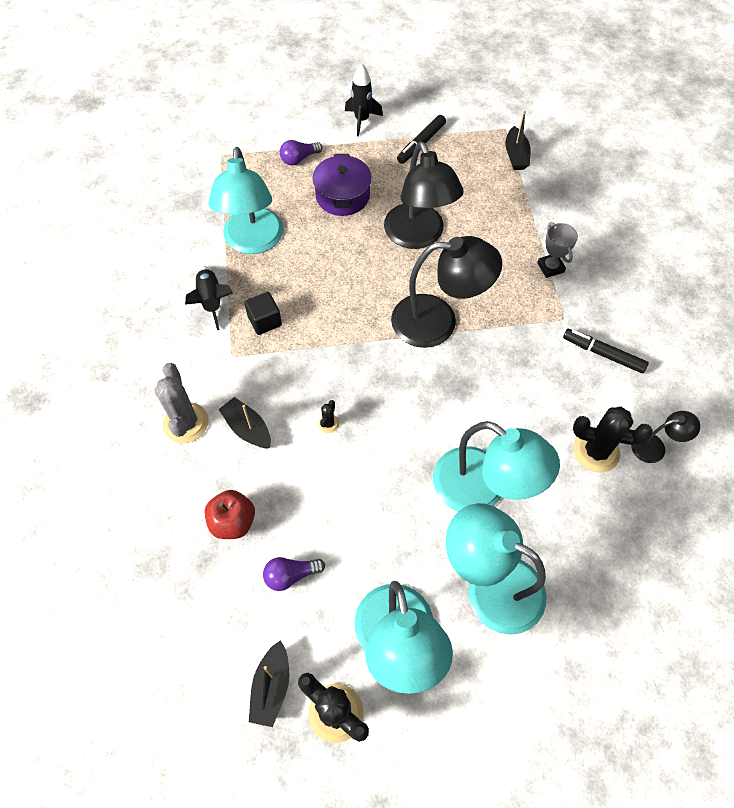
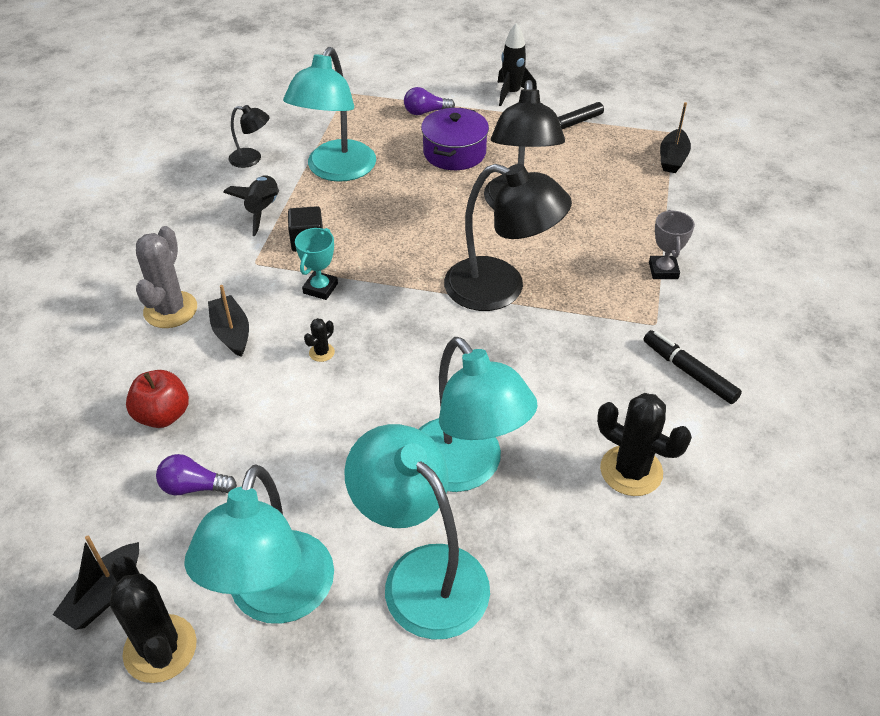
camera: 20 degrees right, 15 degrees down
(298, 364) = (320, 288): none -> turquoise trophy
(655, 446) = (713, 488): black lamp -> black lamp (252, 159)

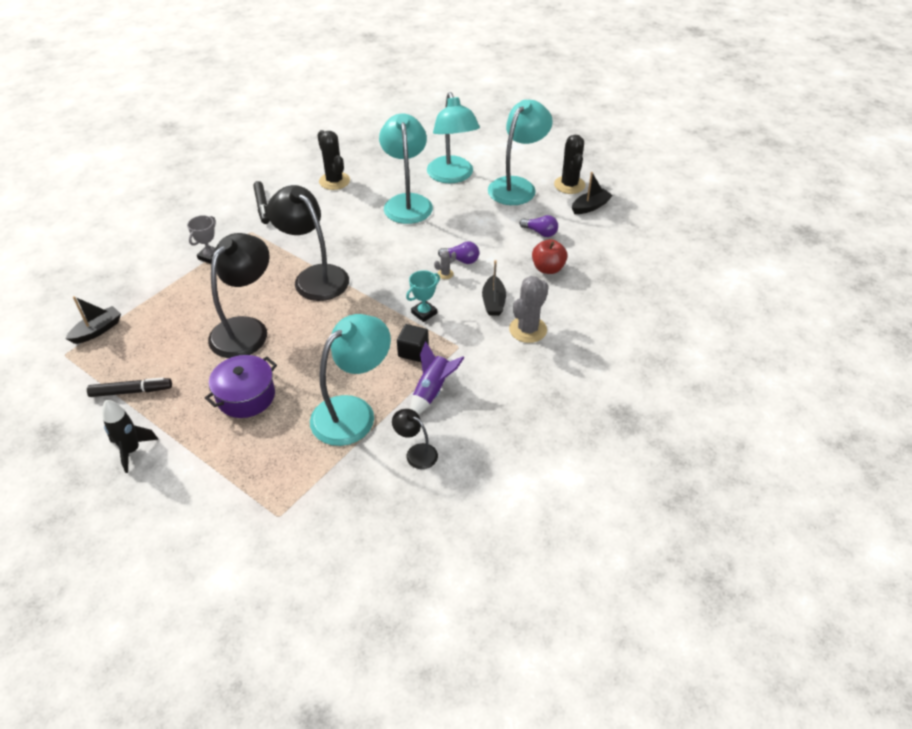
camera: 155 degrees left, 0 degrees up
(263, 210) = (432, 391): black rocket -> purple rocket
(321, 352) = (445, 274): black cactus -> grey cactus
(425, 112) = (227, 456): purple light bulb -> purple light bulb (461, 260)

